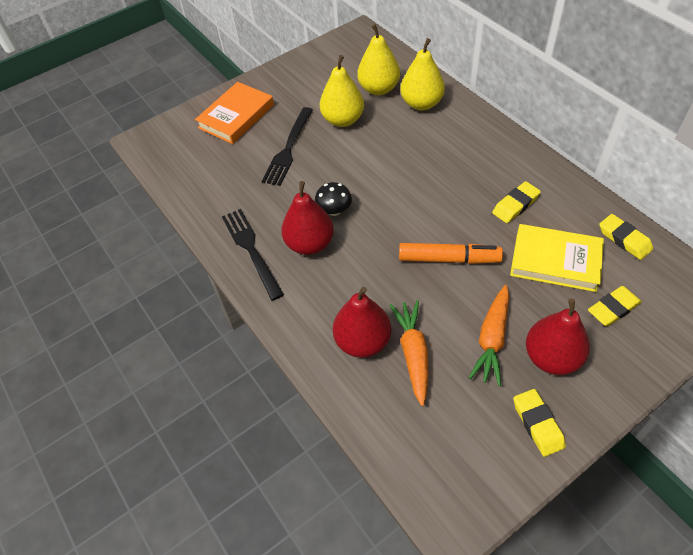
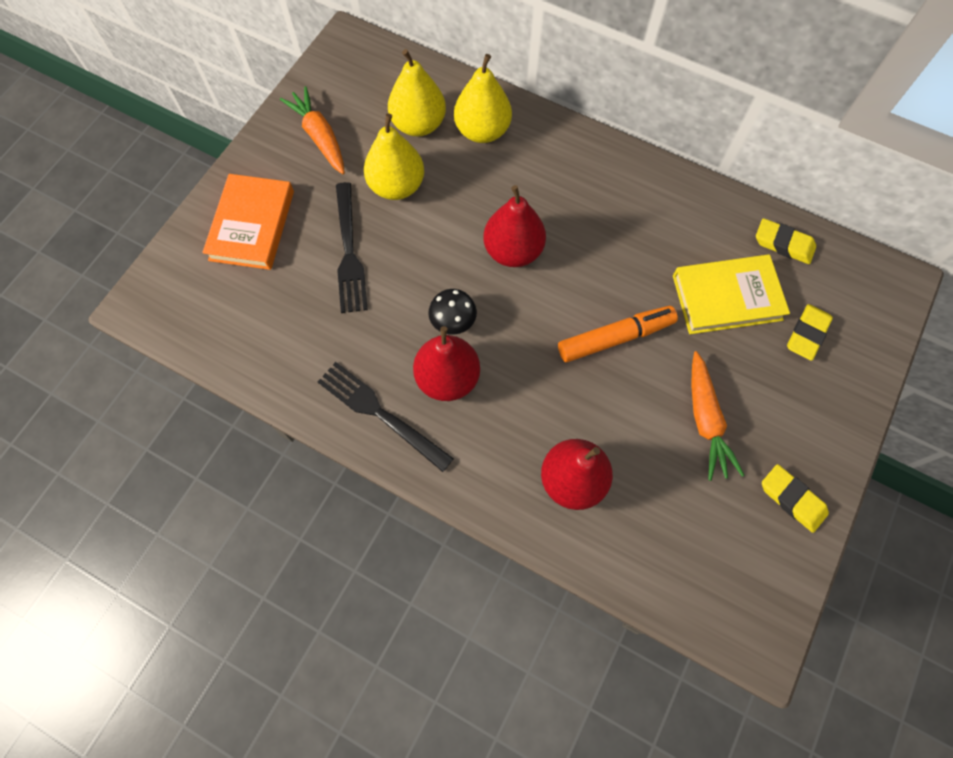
camera: 30 degrees left, 15 degrees up
(413, 353) = (633, 471): orange carrot -> orange carrot (320, 137)
(515, 205) = (654, 240): yellow eraser -> none
(551, 357) = (773, 417): red pear -> red pear (513, 251)

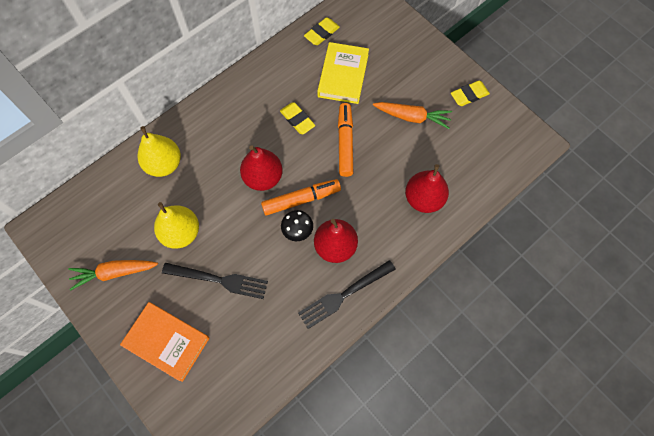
camera: 70 degrees left, 0 degrees up
(418, 124) = (138, 203): yellow pear -> none
(500, 310) = (301, 199): none -> orange marker
(807, 334) = (380, 47): yellow eraser -> yellow eraser (297, 120)

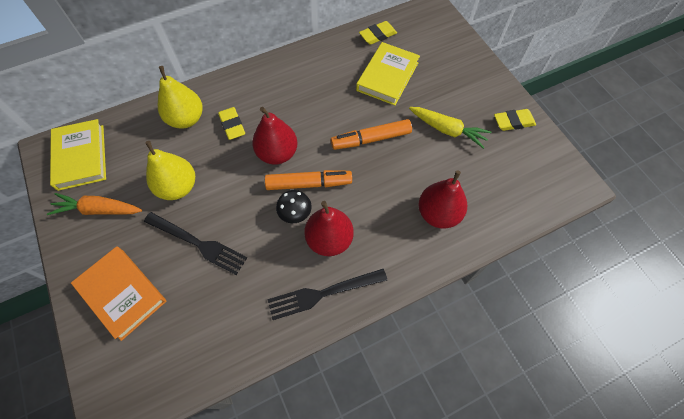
camera: 15 degrees right, 5 degrees down
(75, 227) = (81, 157): none -> yellow book
(297, 120) = (329, 107): yellow eraser -> yellow eraser (232, 125)
(345, 143) = (371, 139): orange marker -> orange marker turned 120 degrees counterclockwise
(412, 117) = (447, 130): orange carrot -> yellow carrot

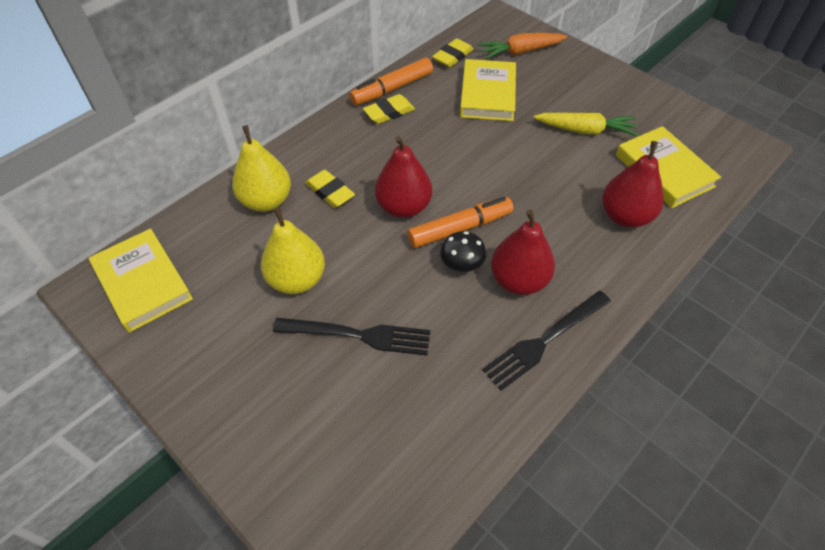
camera: 20 degrees left, 10 degrees down
(98, 209) = (201, 337): orange carrot -> orange carrot (520, 51)
(122, 293) = (287, 426): orange book -> none
(371, 139) = (506, 162): orange marker -> orange marker (392, 89)
(491, 184) = (664, 171): none -> yellow book
(513, 122) = (649, 104): yellow eraser -> yellow eraser (389, 112)

